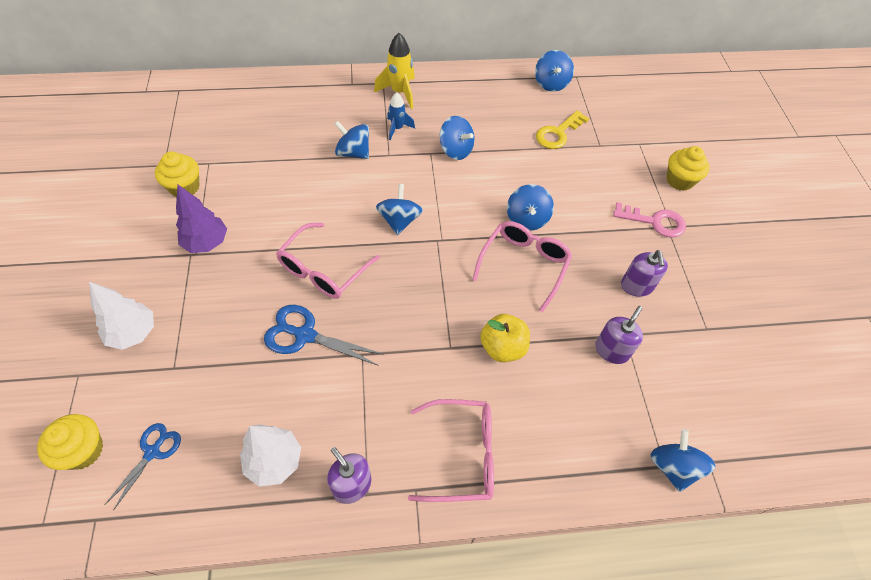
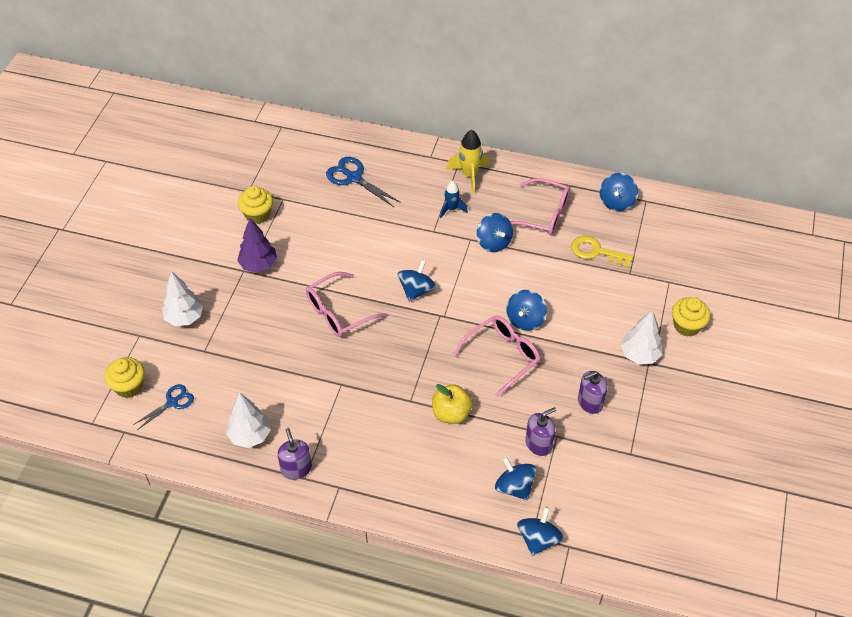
camera: 25 degrees right, 5 degrees down
(305, 335) = (305, 357): blue scissors -> blue scissors (354, 178)
(353, 153) = (404, 221): blue spinning top -> blue spinning top (514, 487)
(462, 455) = (383, 476): pink glasses -> pink glasses (543, 214)
(558, 133) = (596, 252): yellow key -> yellow key turned 45 degrees clockwise
(636, 286) = (590, 402): purple soap dispenser -> purple soap dispenser turned 45 degrees clockwise
(655, 222) = (639, 355): pink key -> white tree

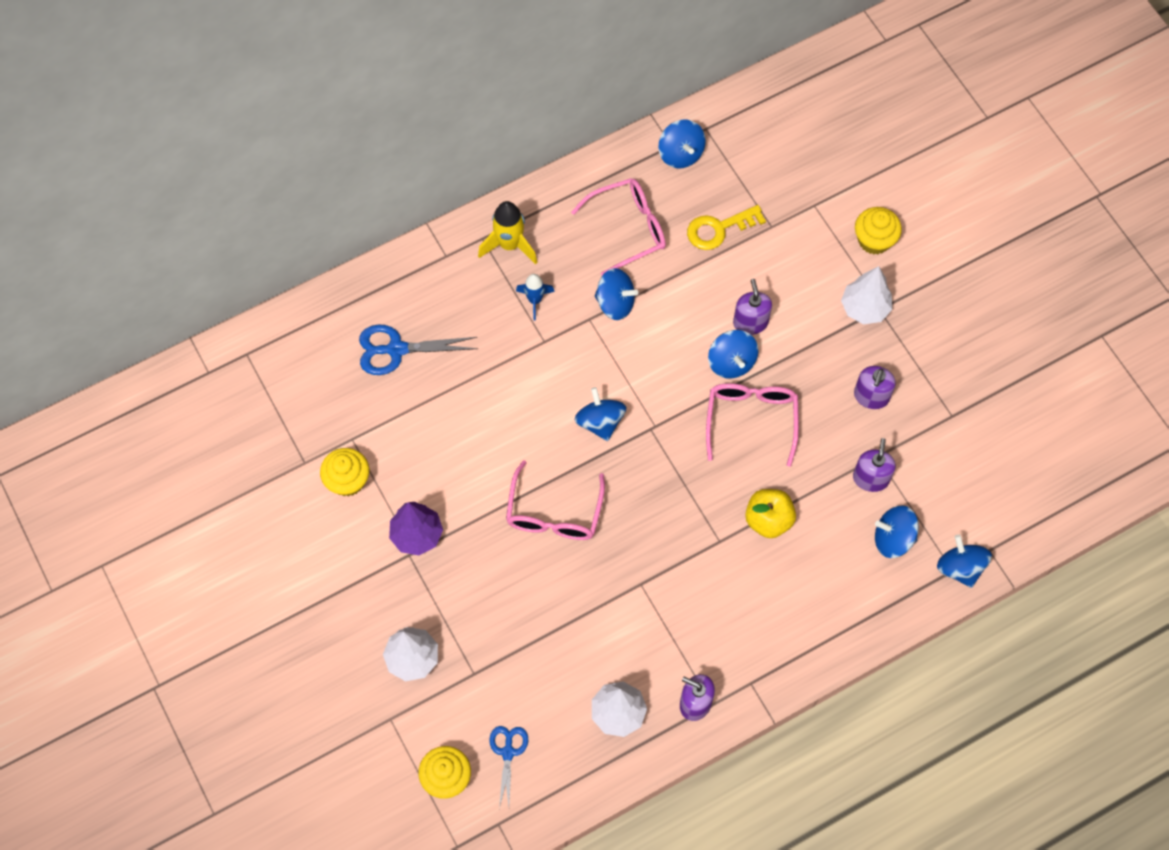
camera: 45 degrees left, 15 degrees up
(560, 309) = (750, 322): none -> purple soap dispenser

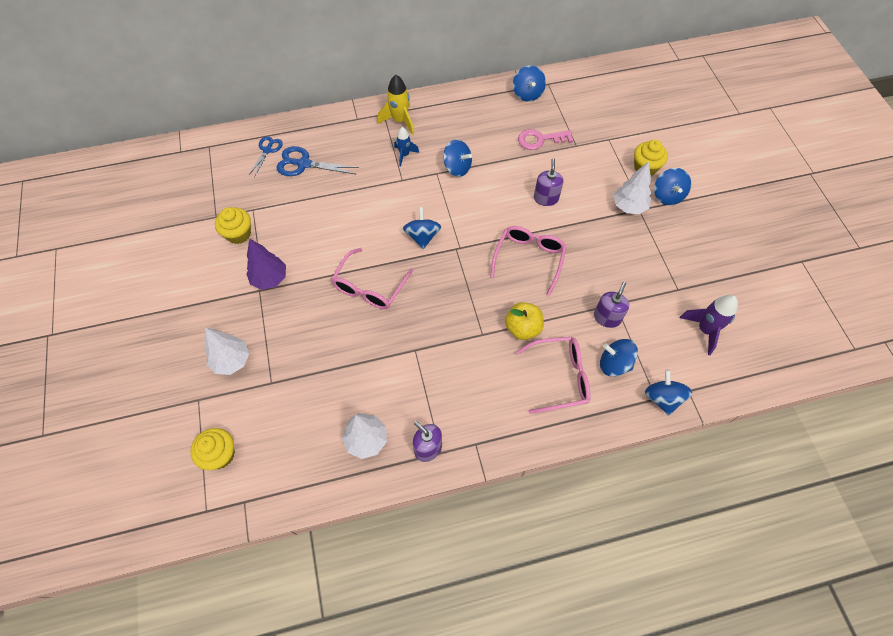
camera: 15 degrees right, 5 degrees down
(508, 752) = (273, 447): blue scissors -> blue scissors (267, 150)
(628, 228) = (480, 127): pink glasses -> pink glasses (560, 377)
(718, 229) = (540, 140): yellow key -> pink key
(731, 362) = (525, 220): blue spinning top -> blue spinning top (667, 196)
(871, 396) = (620, 263): purple soap dispenser -> none
(995, 464) = (705, 330): none -> purple rocket

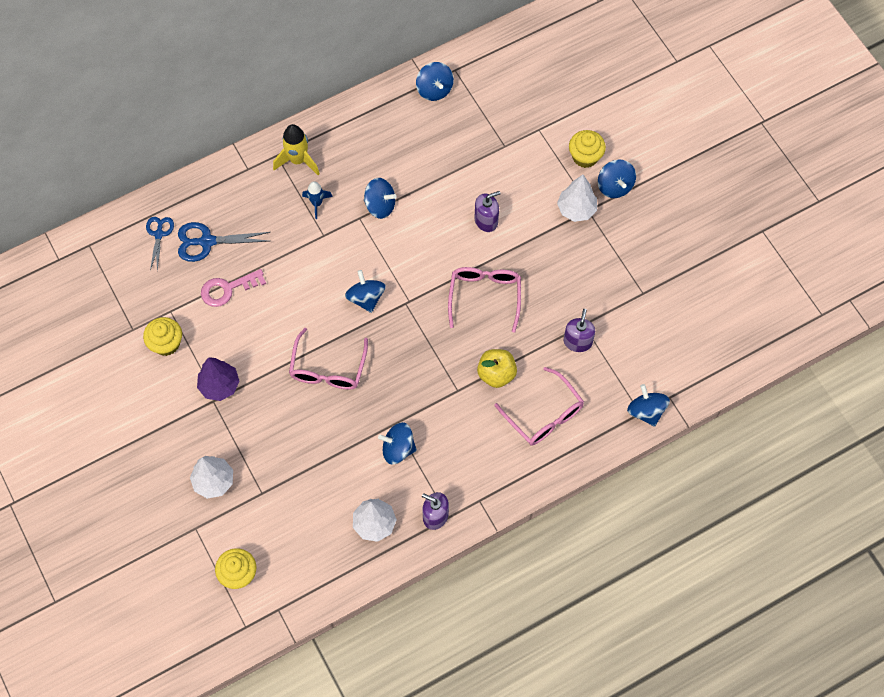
camera: 15 degrees left, 5 degrees up
(540, 140) = (463, 148): pink key -> pink key (227, 289)
(546, 198) = (486, 220): purple soap dispenser -> purple soap dispenser turned 75 degrees clockwise
(560, 377) = (544, 415): pink glasses -> pink glasses turned 75 degrees clockwise
(614, 364) = (594, 388): blue spinning top -> blue spinning top (398, 448)
(705, 330) = (676, 330): purple rocket -> none

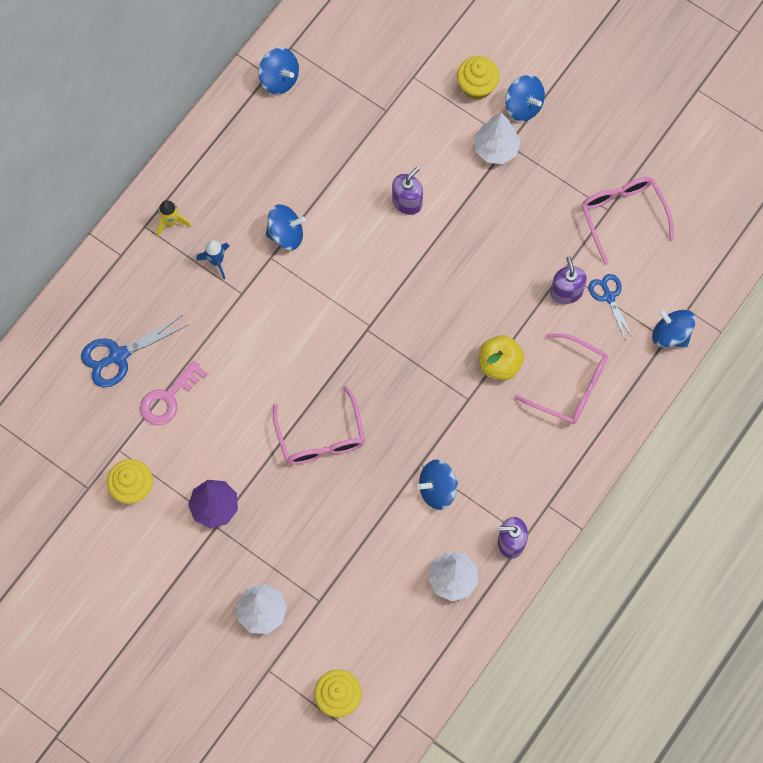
camera: 25 degrees left, 5 degrees up
(159, 234) = (61, 370): blue scissors -> blue scissors (609, 296)
(298, 160) = (171, 222): yellow rocket -> yellow rocket, size x0.64
(366, 298) = (322, 342): blue spinning top -> none
(485, 296) = (446, 285): pink glasses -> pink glasses (622, 215)

